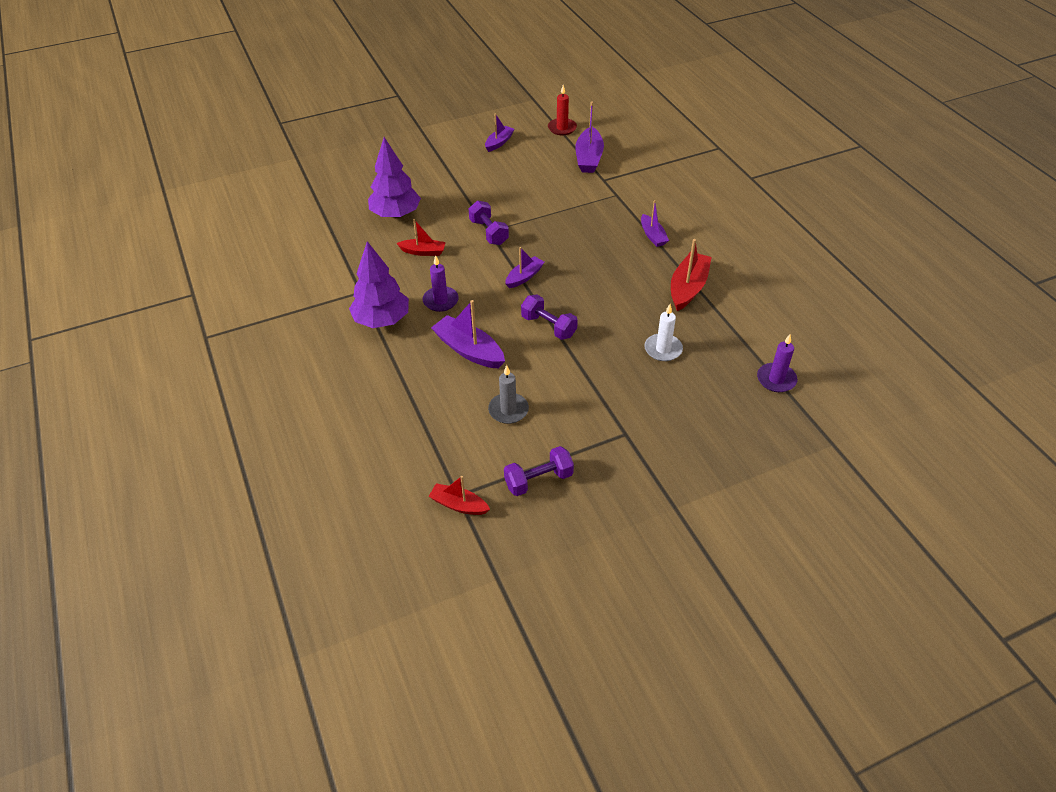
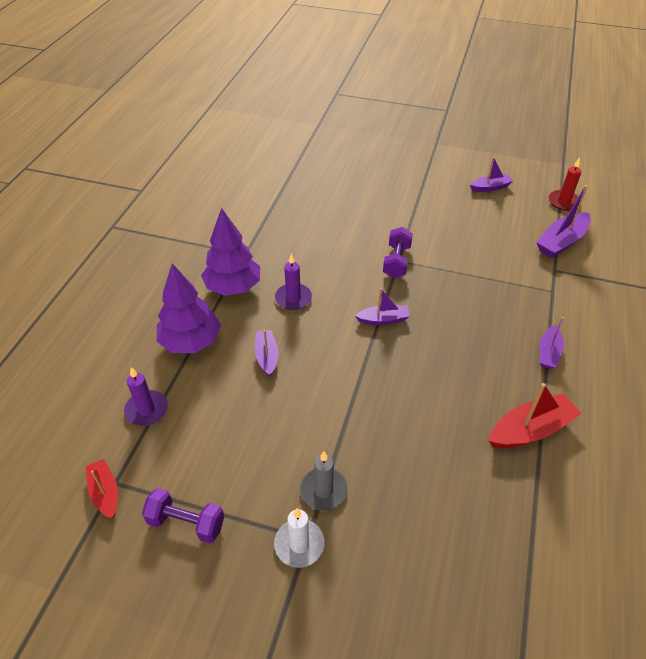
camera: 40 degrees right, 0 degrees up
(396, 214) = (339, 205): purple tree -> purple tree (191, 342)
(423, 252) = (326, 248): red boat -> none
(469, 350) = (267, 356): purple boat -> purple boat, size x0.62
(508, 410) = (236, 435): grey candle -> grey candle (323, 490)
(548, 326) = (354, 379): purple dumbbell -> none
(663, 349) = (436, 477): white candle -> white candle (299, 544)
(776, 379) = (526, 605): purple candle -> purple candle (146, 410)

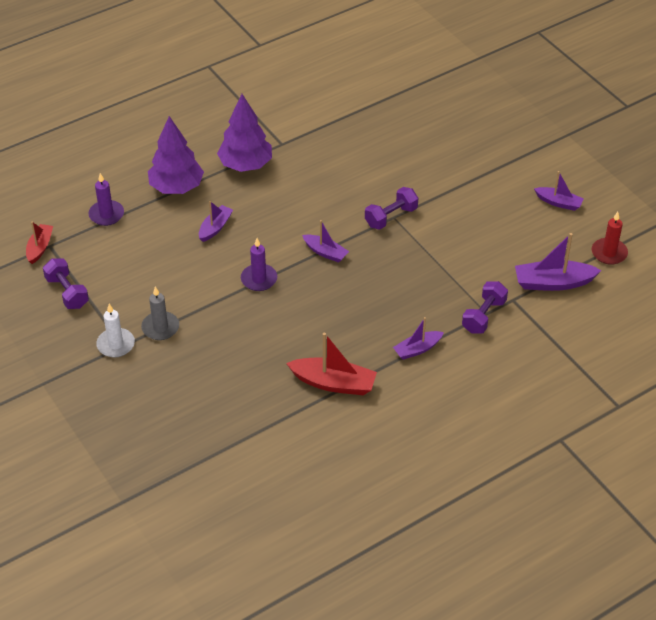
camera: 40 degrees right, 0 degrees up
(293, 298) = (279, 198): purple candle -> purple candle (259, 279)
(554, 294) = (484, 316): none -> purple dumbbell

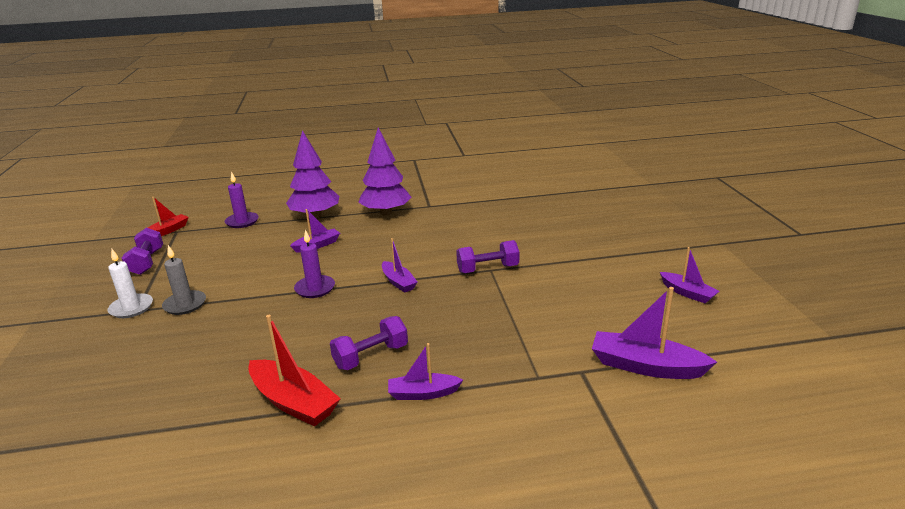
camera: 25 degrees right, 20 degrees down
(484, 316) = (532, 379): purple dumbbell -> purple dumbbell (371, 356)
(609, 253) = (738, 353): red candle -> none

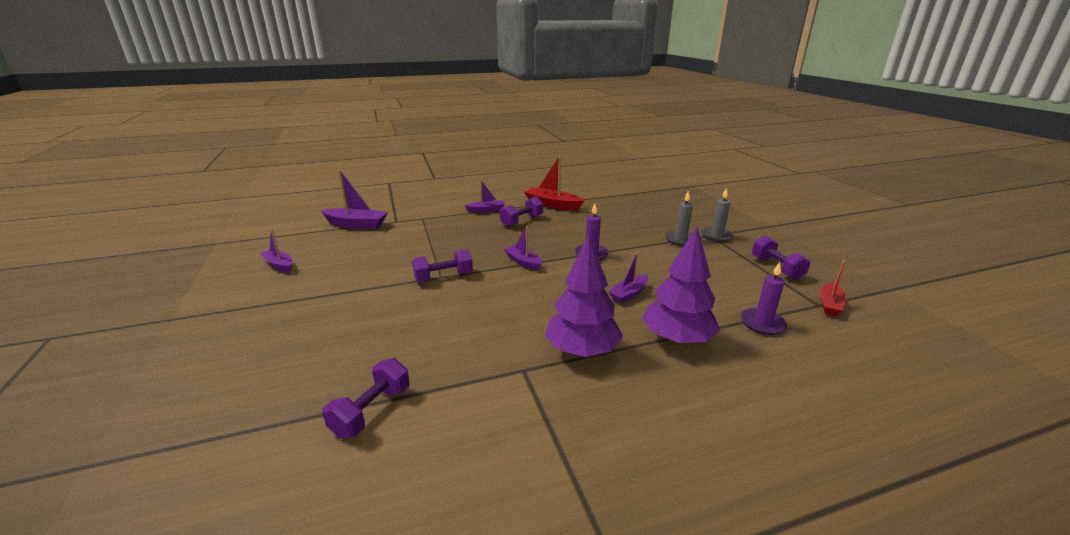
camera: 170 degrees right, 0 degrees up
(131, 308) = (716, 236): white candle -> grey candle
(518, 194) = (372, 411): none -> purple dumbbell

